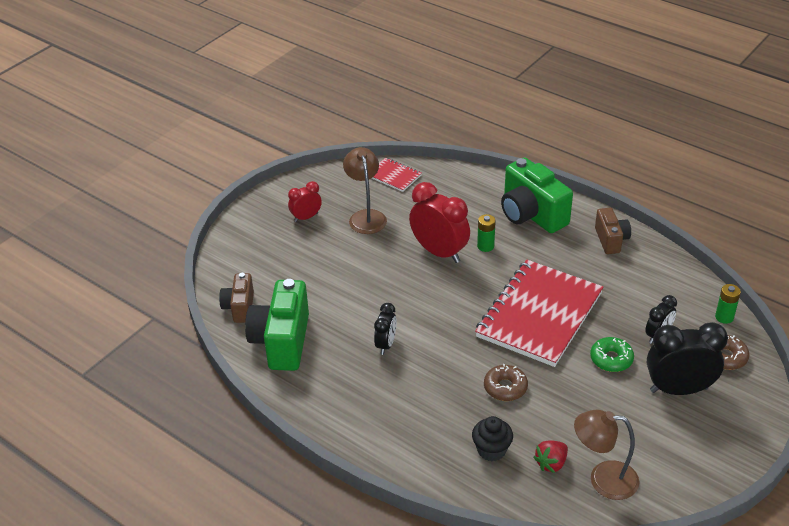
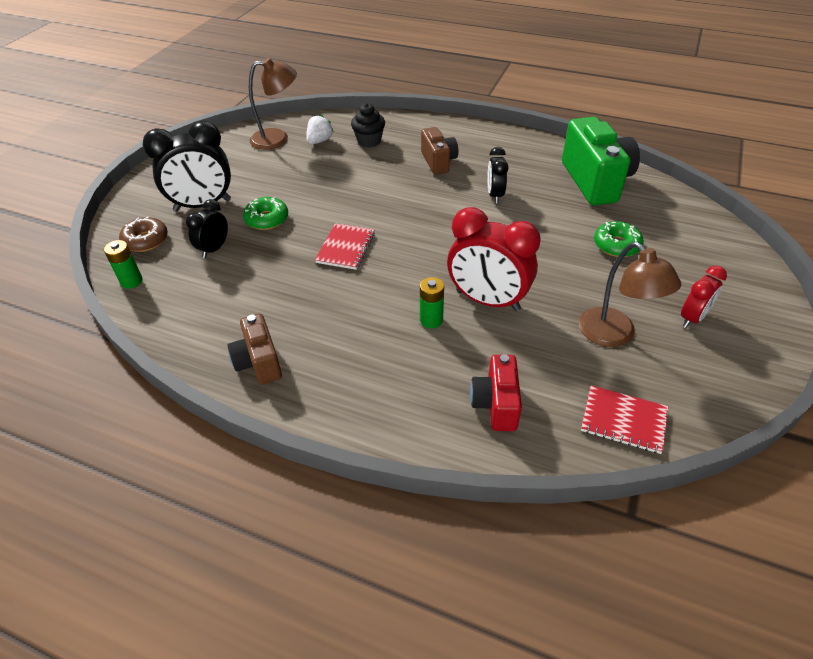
camera: 165 degrees right, 5 degrees up
(239, 307) = (664, 201): brown camera -> brown camera (438, 162)
(314, 276) = (616, 245): none -> green donut
(463, 194) = (496, 404): none -> red camera
(505, 387) = (368, 181): brown donut -> none
(531, 214) = (379, 385): green camera -> none
(539, 315) = (345, 248): red notebook -> red notebook, size x0.44
(551, 463) = (319, 141): red strawberry -> white strawberry

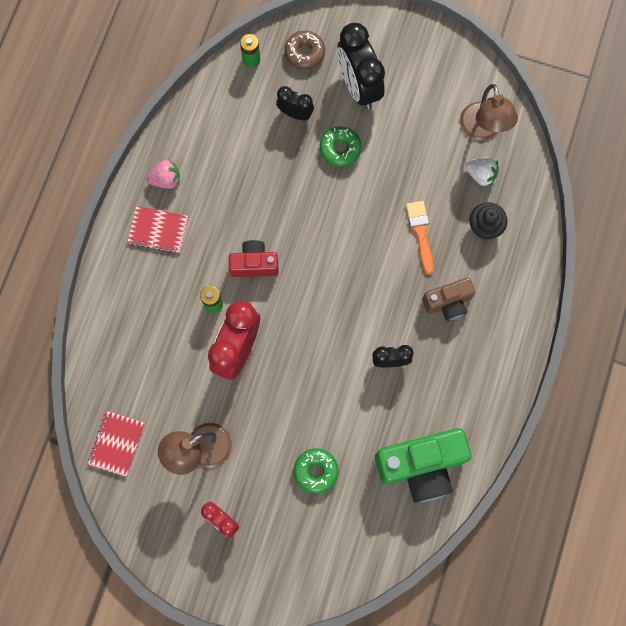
camera: 85 degrees right, 30 degrees up
(259, 362) = (166, 180): brown camera -> pink strawberry
(345, 248) = (301, 225): red notebook -> red notebook (158, 230)
(368, 174) = (420, 233): none -> orange brush
(496, 404) = (130, 353): red camera -> red camera (254, 264)

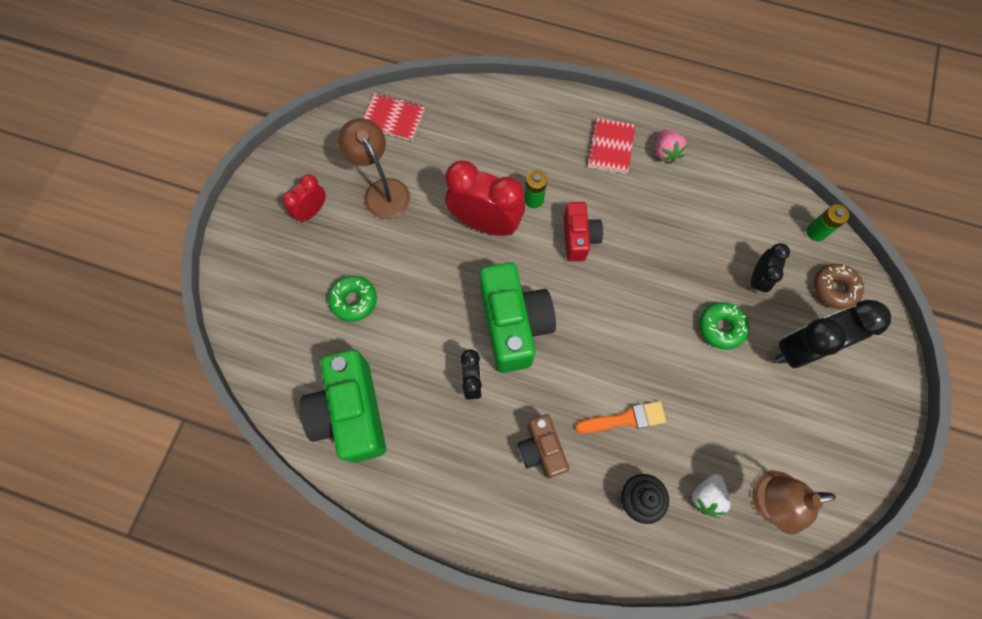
camera: 90 degrees right, 5 degrees down
(339, 324) = (513, 325): none -> green camera

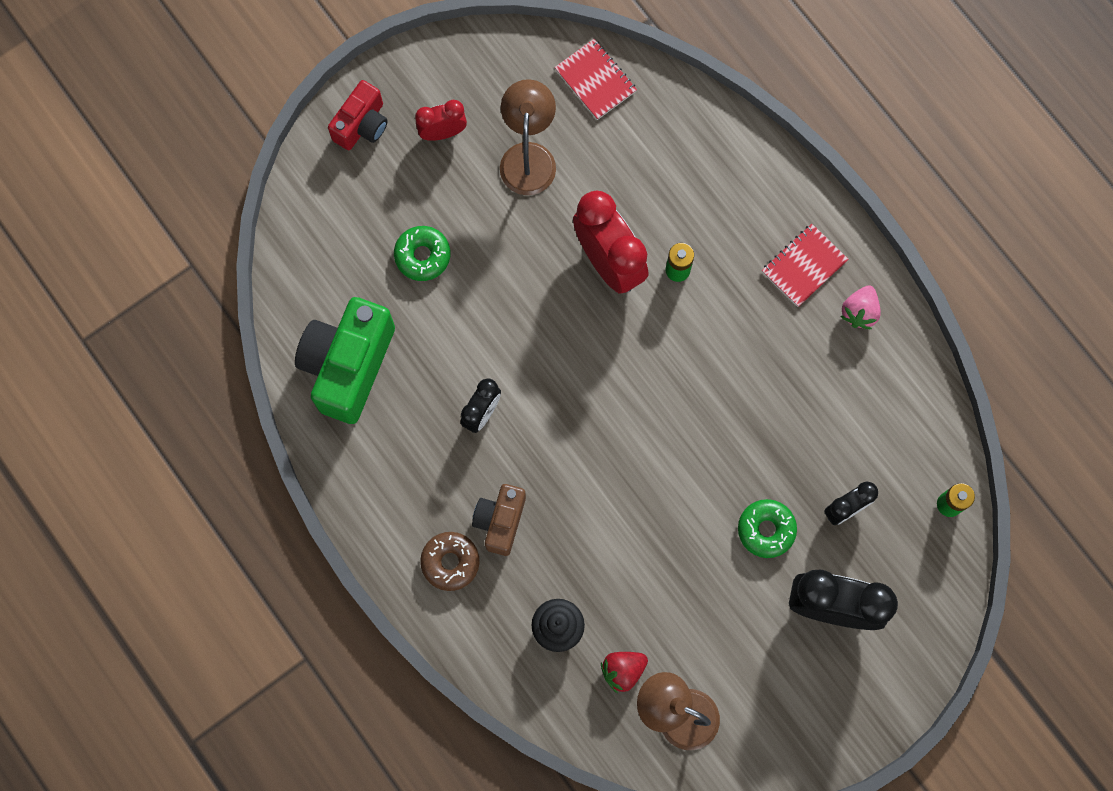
camera: 35 degrees right, 5 degrees up
(513, 325) = (561, 386): green camera -> none
(578, 238) = (693, 342): red camera -> red camera (362, 125)
(625, 419) = (601, 549): orange brush -> none
(706, 496) = (623, 670): white strawberry -> red strawberry
(834, 288) = (917, 573): brown donut -> brown donut (450, 562)

